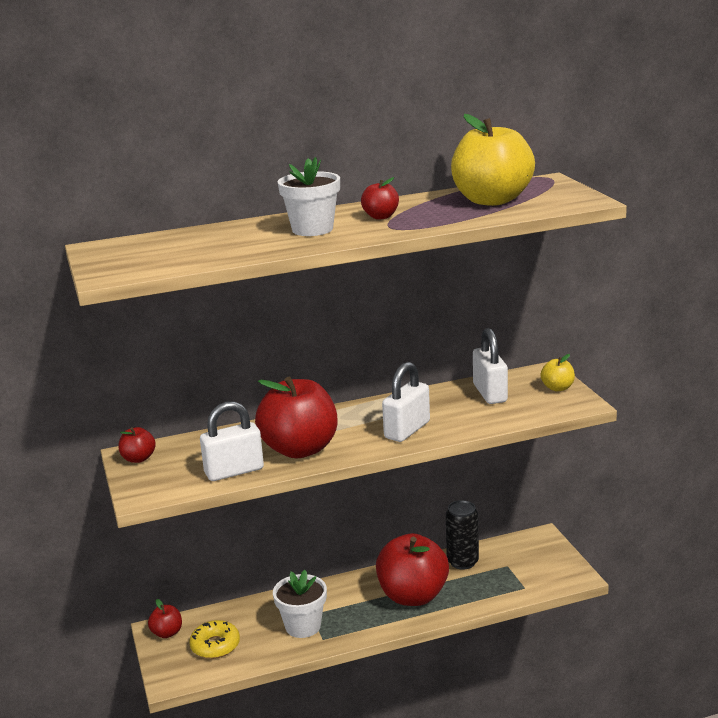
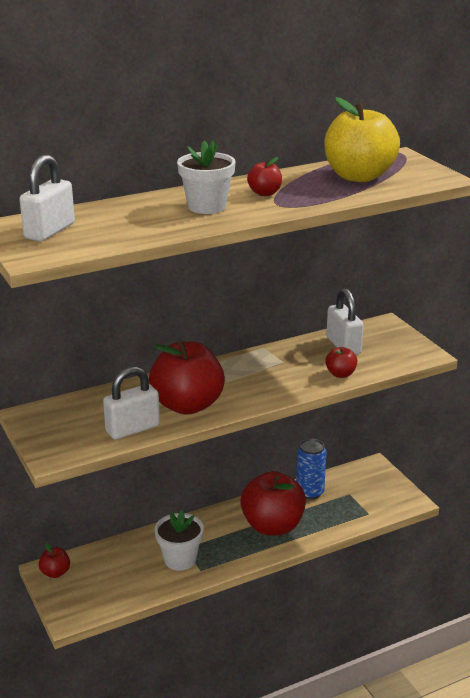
camera: 10 degrees left, 5 degrees up
(138, 459) = (37, 419): red apple -> red apple (340, 374)
(215, 646) = (103, 582): yellow donut -> none
(407, 430) = (280, 383): white padlock -> white padlock (49, 231)
(462, 562) = (310, 492): black can -> blue can
(557, 388) = (401, 339): yellow apple -> none

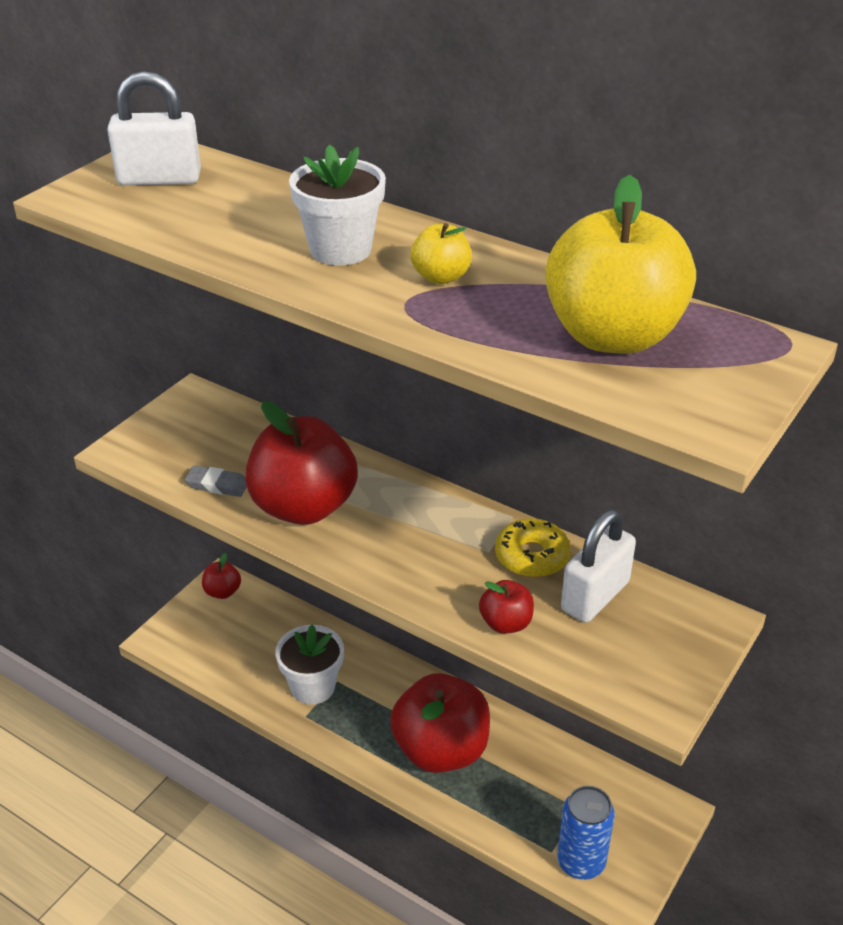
camera: 60 degrees right, 10 degrees up
(132, 429) = (217, 485): white padlock -> grey eraser
(264, 193) = (441, 277): red apple -> yellow apple
(299, 352) = (532, 556): none -> yellow donut
(310, 492) = (545, 760): blue can -> blue can (581, 862)

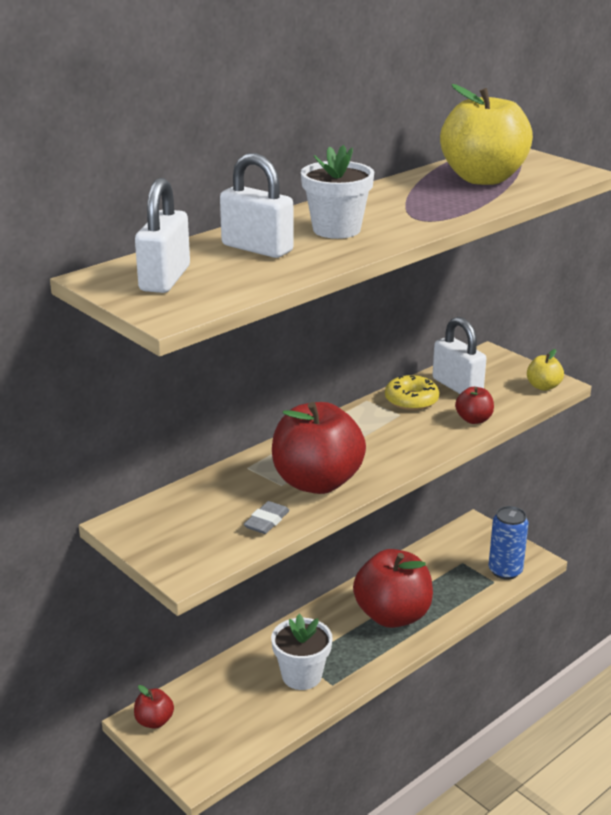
camera: 75 degrees left, 10 degrees down
(260, 212) = (257, 248): none -> white padlock
(441, 277) = (392, 207): yellow apple -> yellow apple (543, 386)

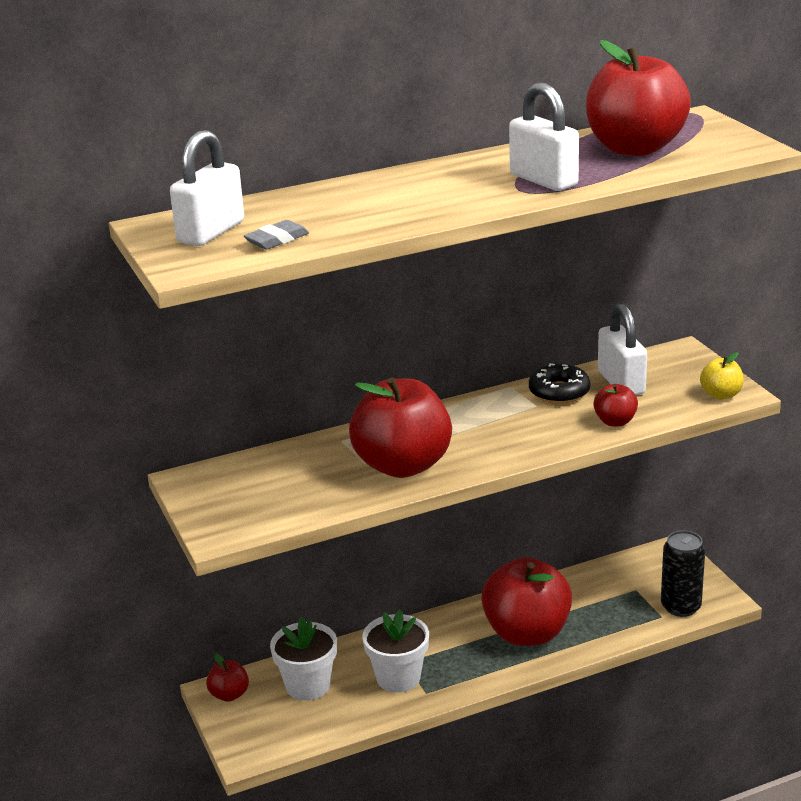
camera: 20 degrees right, 0 degrees up
(257, 248) = (325, 208): white padlock -> white padlock (543, 180)
(266, 521) = (327, 497): grey eraser -> grey eraser (277, 239)
(336, 229) = (423, 194): white flower pot -> white flower pot (308, 686)
(411, 400) = (559, 392): yellow donut -> black donut
(483, 179) = (634, 148): yellow apple -> red apple
(505, 571) = (680, 607): blue can -> black can

